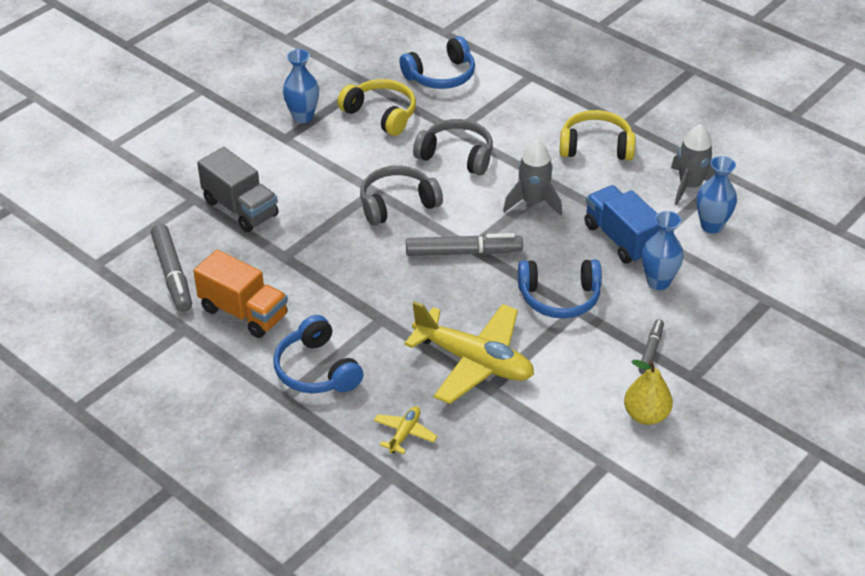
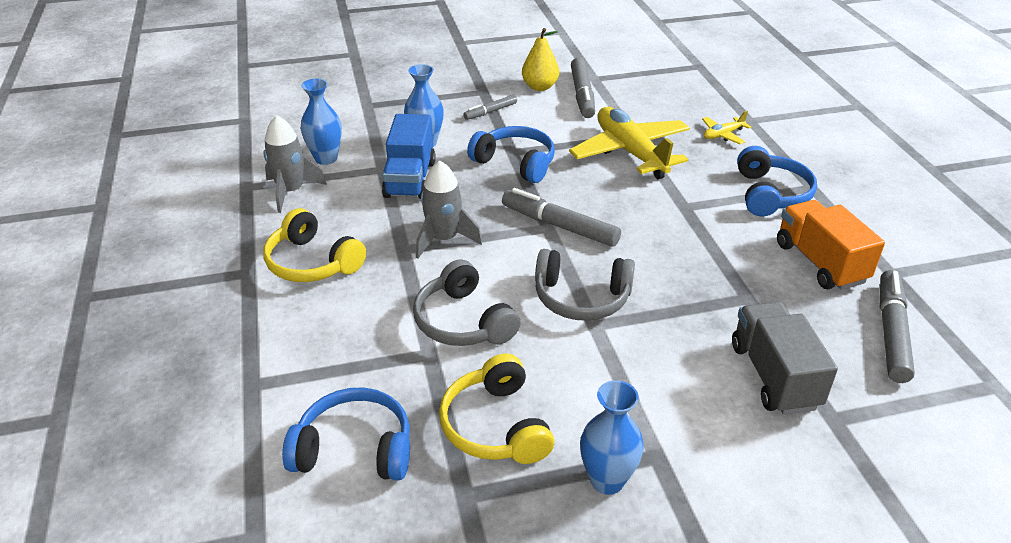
camera: 145 degrees left, 5 degrees down
(591, 425) = (582, 95): none -> grey marker

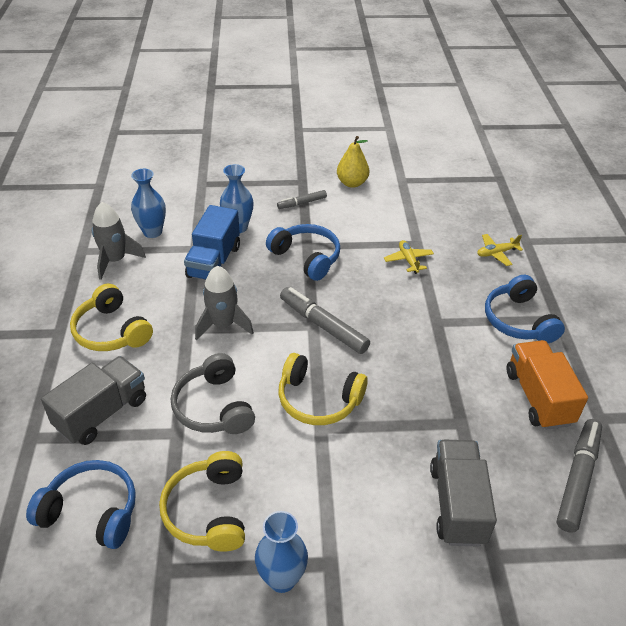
camera: 10 degrees right, 5 degrees up
(331, 346) = (102, 413): none -> grey truck
(581, 298) = (318, 400): grey headphones -> yellow headphones
(582, 95) = (386, 196): grey marker -> none
(630, 152) = (408, 260): yellow plane -> yellow plane, size x0.45
(771, 194) = (518, 320): blue headphones -> blue headphones turned 150 degrees clockwise

